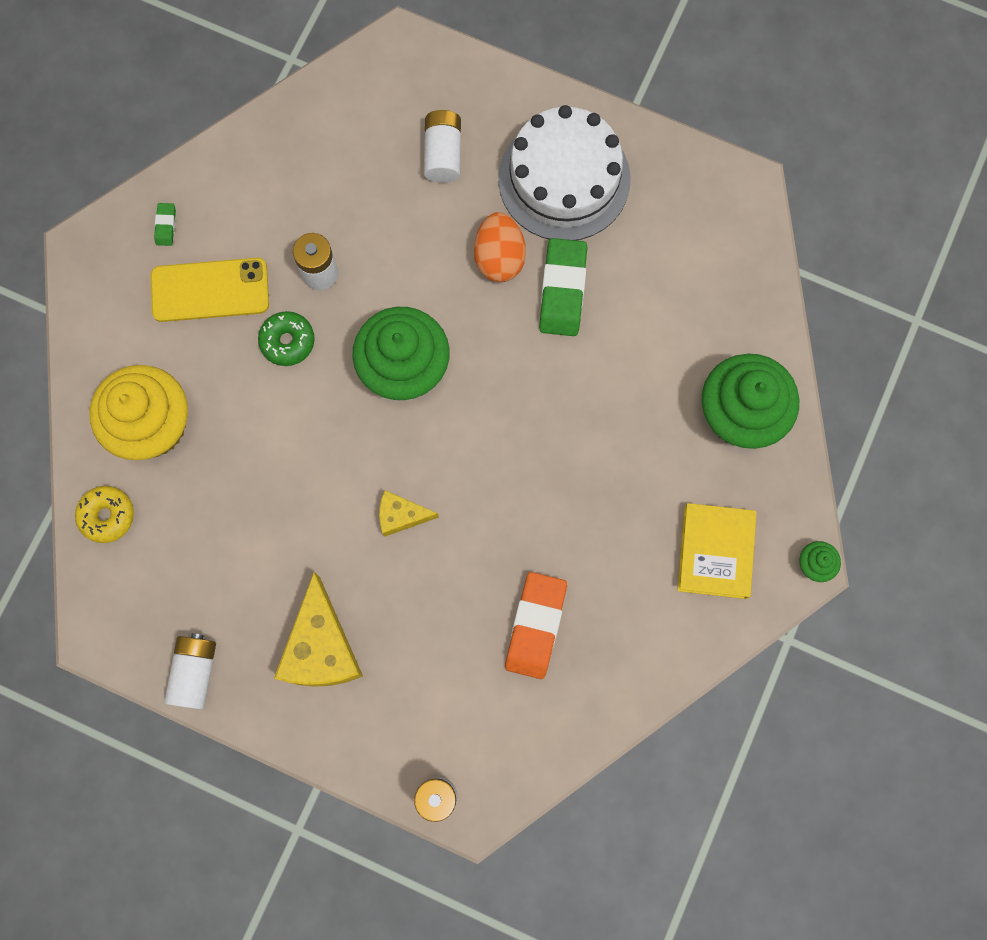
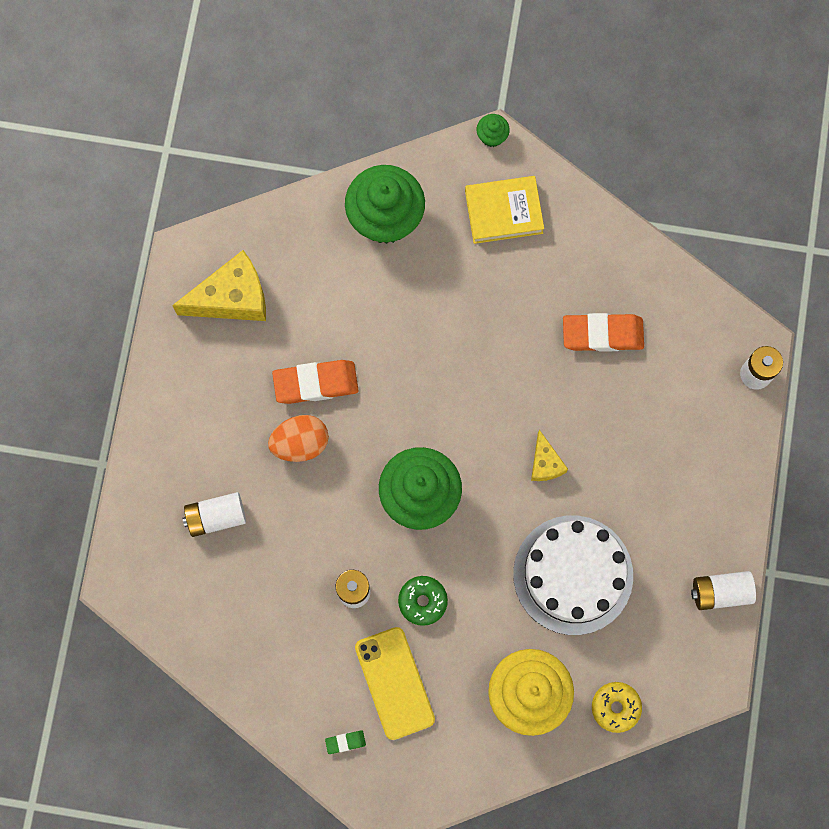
camera: 105 degrees left, 0 degrees up
(321, 647) = (669, 496): yellow cheese -> yellow cheese (232, 298)
(562, 290) = (316, 383): green eraser -> orange eraser
(564, 179) = (214, 407): white cake -> white cake (573, 575)

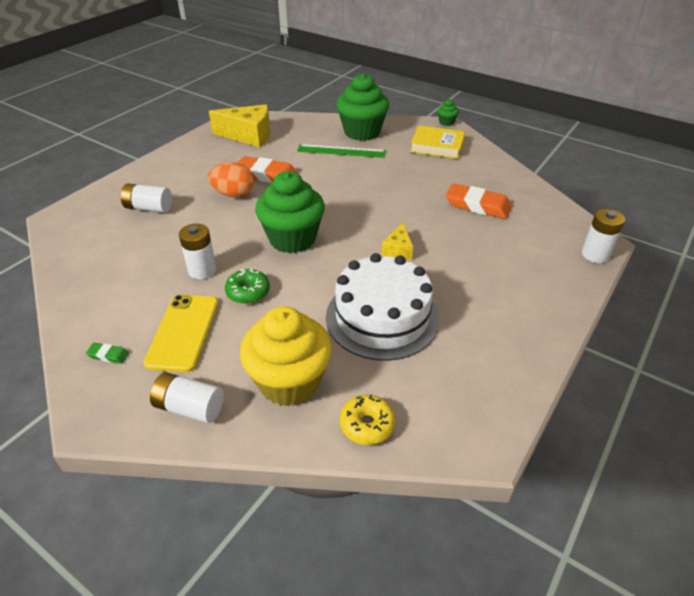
camera: 25 degrees right, 35 degrees down
(381, 281) = (341, 151): none -> green ruler
(720, 592) = (516, 374): white battery -> white battery (190, 407)

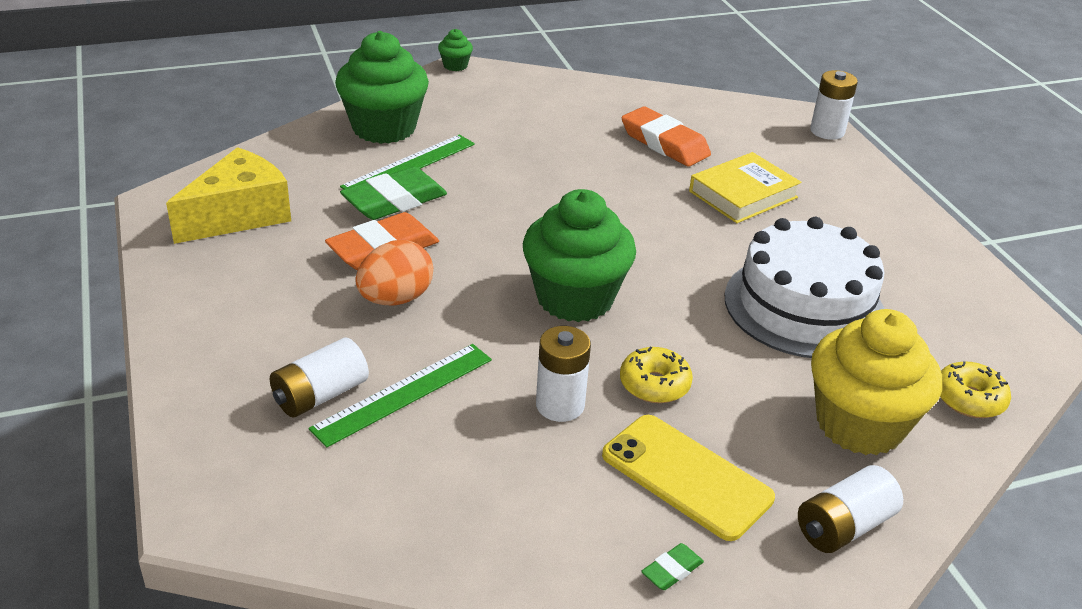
camera: 55 degrees left, 5 degrees down
(169, 226) = (403, 393): none -> green ruler
(248, 292) = (654, 384): green donut -> yellow donut
(307, 161) = (394, 201): none -> green eraser
(398, 251) = (691, 235): yellow cheese -> none
(437, 146) = (502, 100): yellow book -> yellow book (743, 194)
(477, 205) = (664, 143): orange eraser -> orange eraser turned 75 degrees clockwise

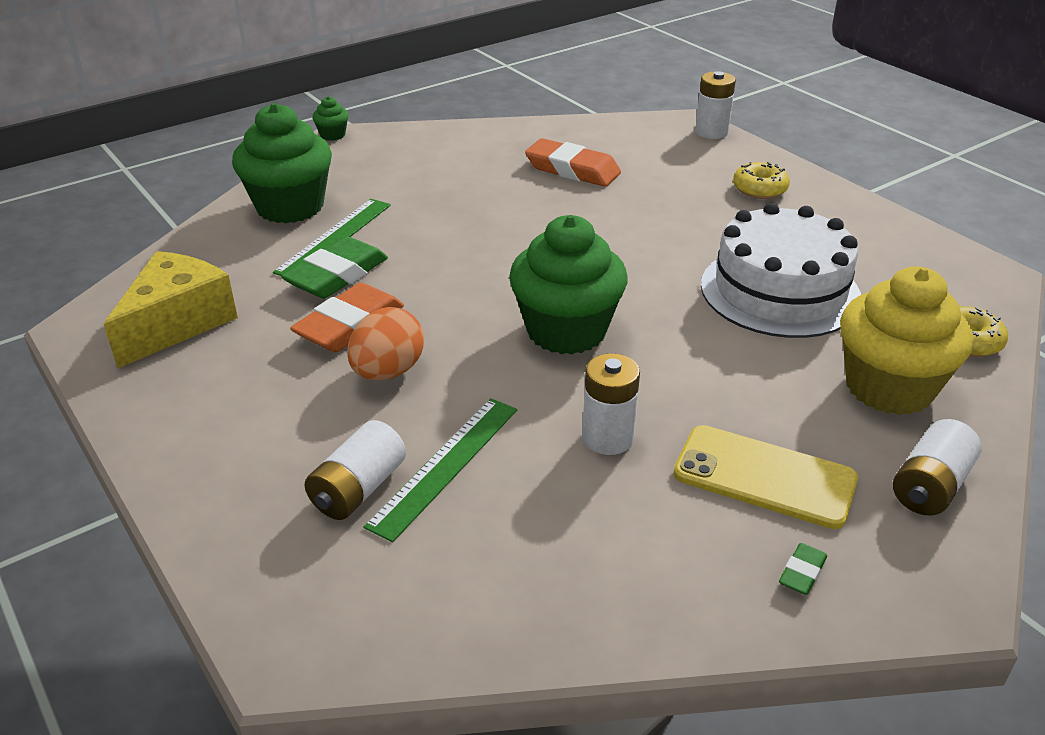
camera: 15 degrees left, 0 degrees up
(654, 384) = (686, 396): yellow donut -> yellow donut (759, 189)
(743, 194) = (669, 202): yellow book -> none

